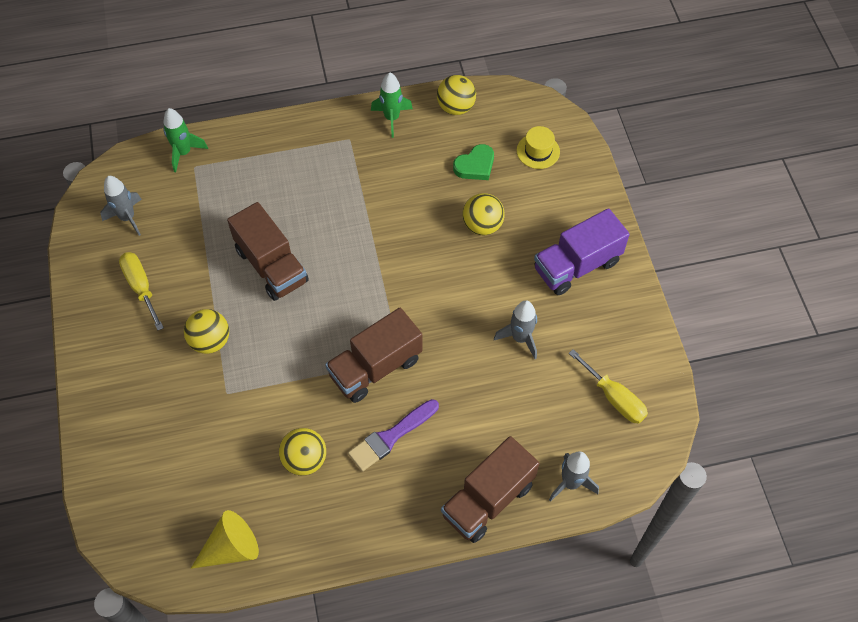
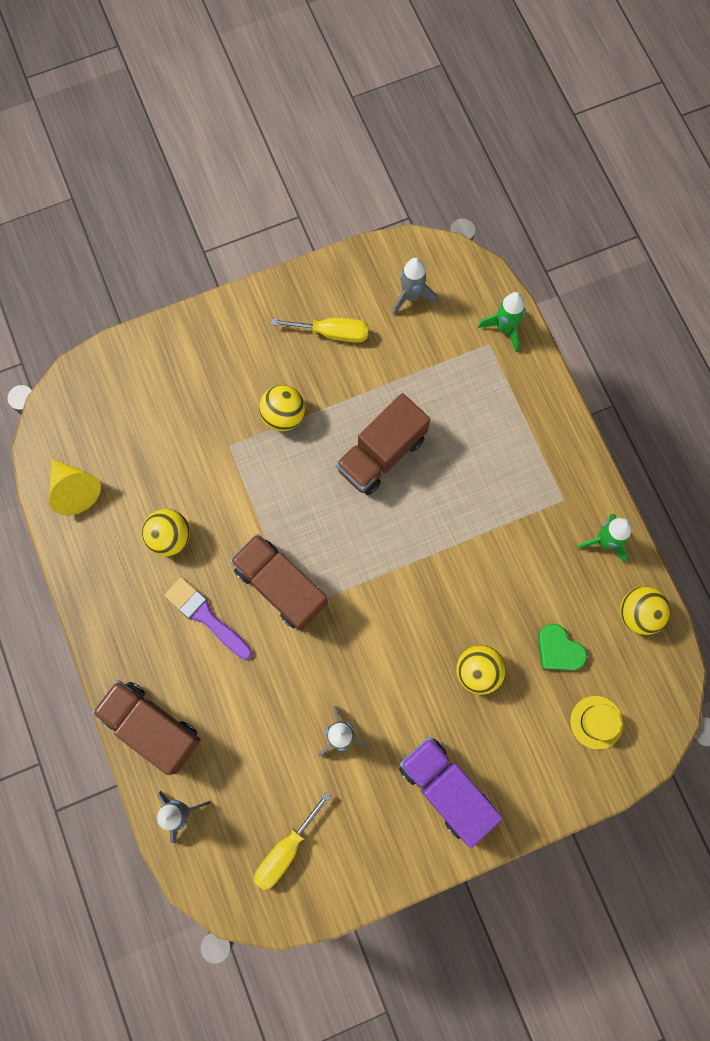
camera: 80 degrees right, 15 degrees up
(141, 287) = (332, 333): yellow screwdriver -> yellow screwdriver turned 45 degrees clockwise

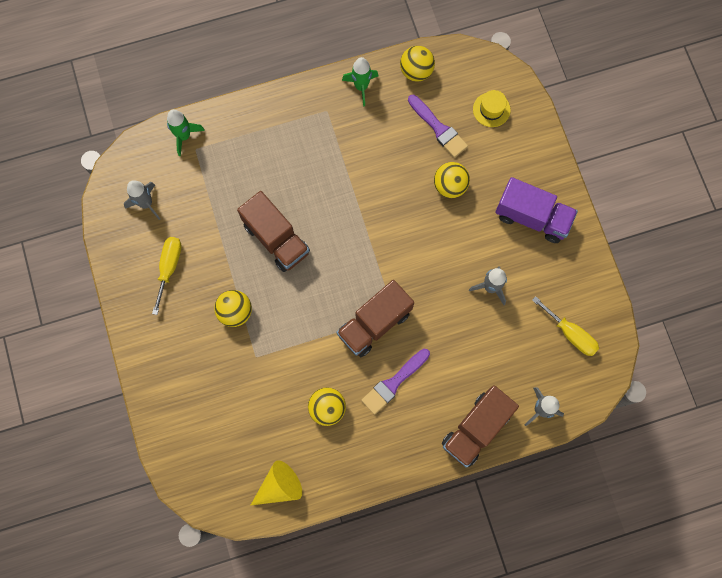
camera: 85 degrees left, 0 degrees up
(445, 788) = (532, 217): purple truck -> purple truck turned 120 degrees counterclockwise
(558, 650) = (438, 128): green heart -> purple brush

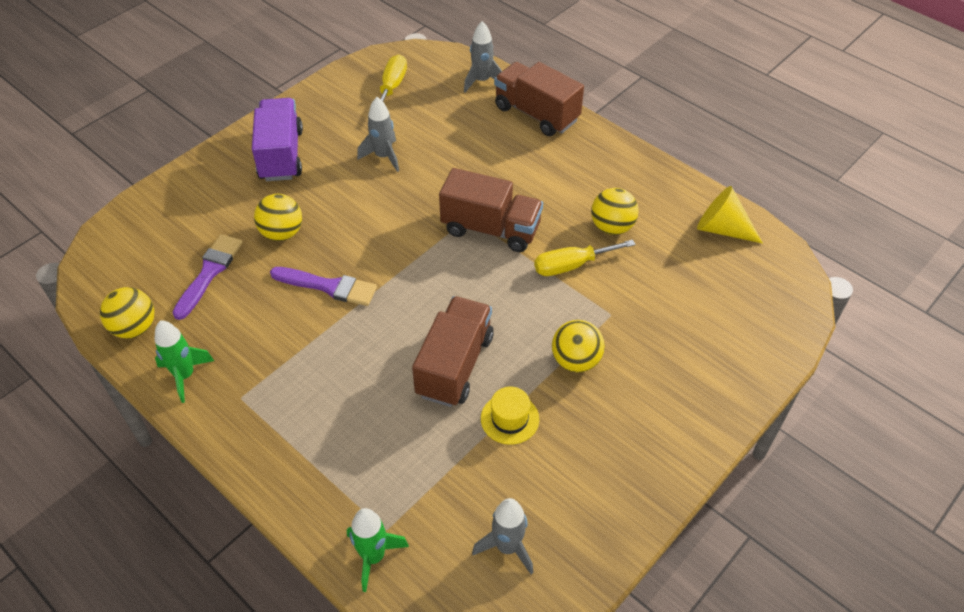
camera: 120 degrees left, 25 degrees down
(169, 268) = (575, 464): yellow screwdriver -> yellow screwdriver (571, 265)
(394, 383) = (541, 187): purple brush -> purple brush (328, 286)
(476, 429) = (536, 114): brown truck -> brown truck turned 150 degrees counterclockwise
(491, 109) = (159, 236): yellow hat -> yellow hat (510, 419)

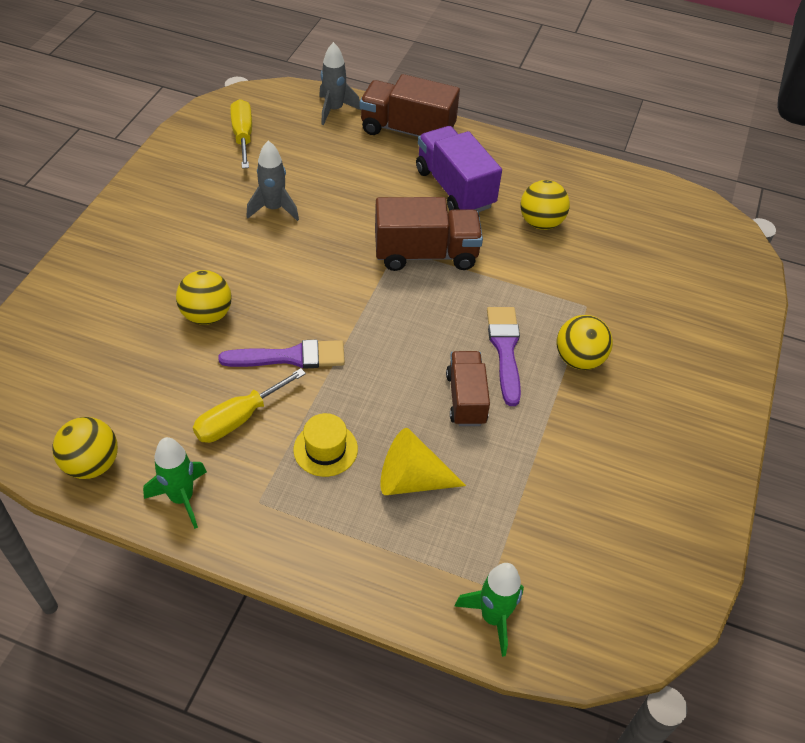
camera: 25 degrees left, 0 degrees up
(209, 273) = (147, 379): purple brush -> purple brush (505, 350)
(281, 155) = (159, 233): purple truck -> purple truck (454, 188)
(454, 365) = (466, 399): brown truck -> brown truck, size x0.66
(507, 547) = (616, 560): grey rocket -> none
(510, 419) = (548, 435): yellow hat -> yellow hat (325, 449)
(571, 265) = (523, 269): yellow screwdriver -> yellow screwdriver (238, 419)
(722, 229) = (640, 199): yellow cone -> yellow cone (412, 480)

